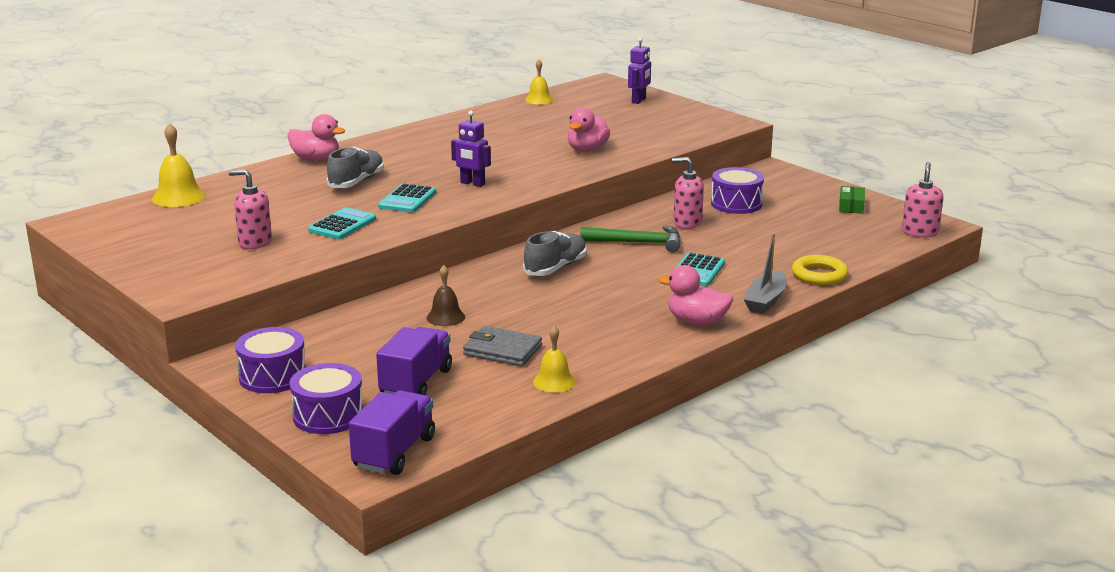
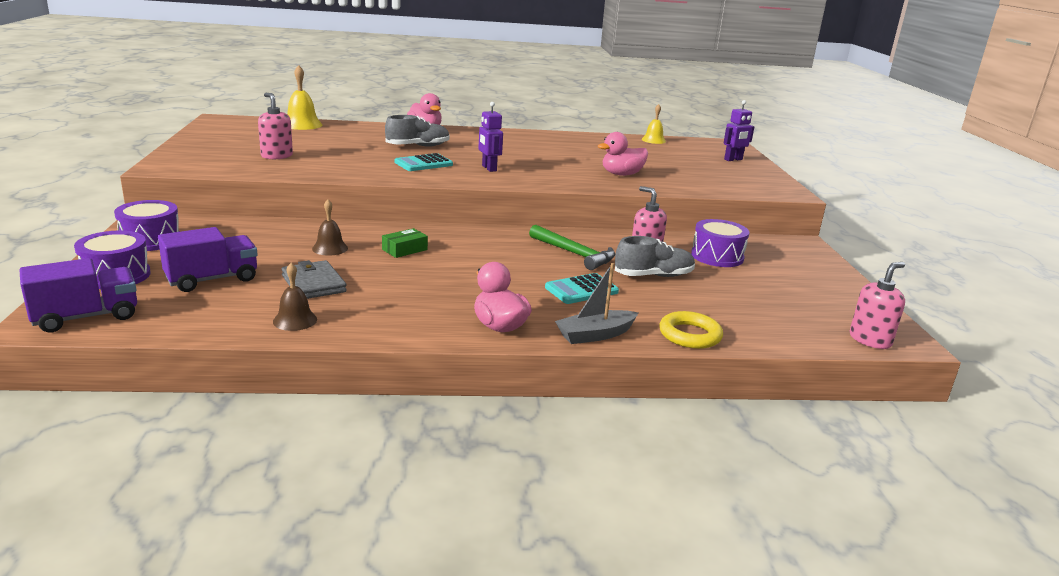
camera: 35 degrees right, 0 degrees up
(342, 225) = (348, 163): turquoise calculator -> none
(554, 382) = (295, 320): yellow bell -> brown bell
(555, 268) = (475, 247): grey shoe -> grey shoe (653, 276)
(851, 206) = (830, 294): green box -> green box (404, 250)

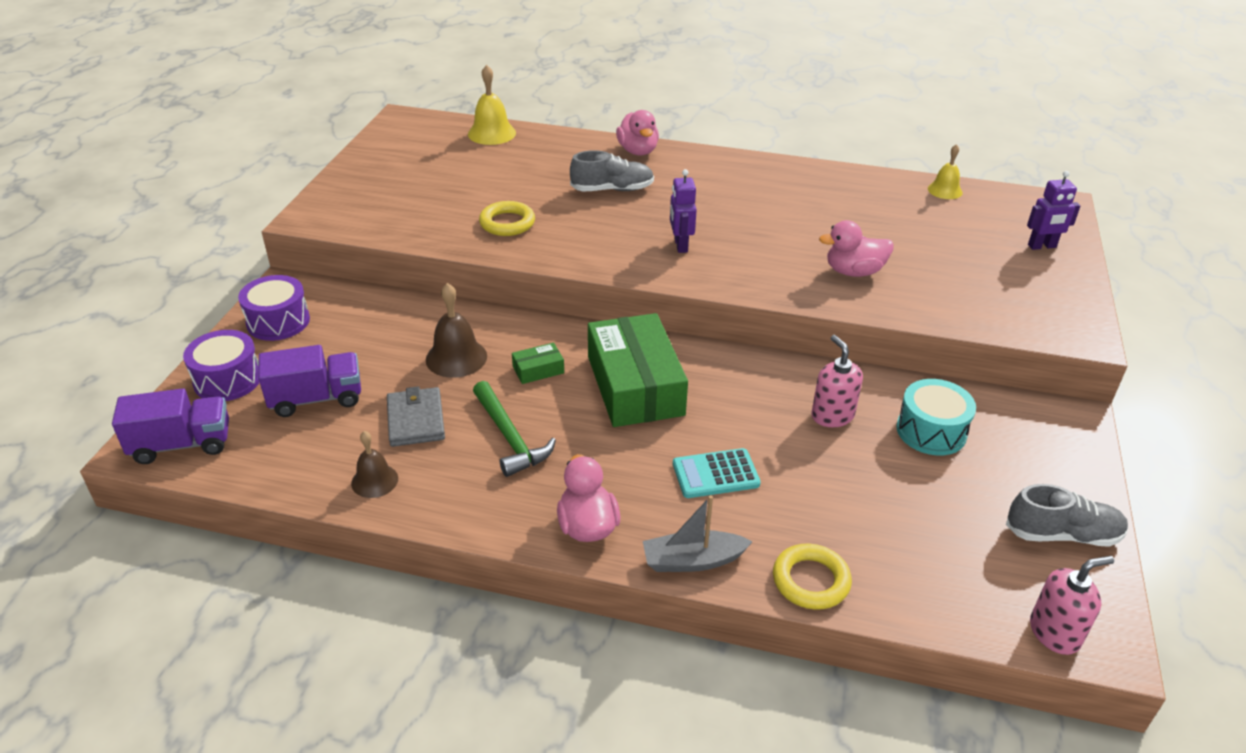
camera: 20 degrees right, 15 degrees up
(276, 156) = (437, 202): pink soap dispenser -> none
(330, 248) = (456, 357): brown bell -> brown bell, size x1.52
(343, 163) = (507, 223): none -> yellow ring
(423, 164) = (603, 229): turquoise calculator -> none
(489, 251) = (635, 385): none -> green box
(574, 254) = (740, 402): green hammer -> green hammer (510, 437)
(653, 276) = (822, 460): grey shoe -> grey shoe (1062, 534)
(717, 256) = (931, 431): purple drum -> turquoise drum

